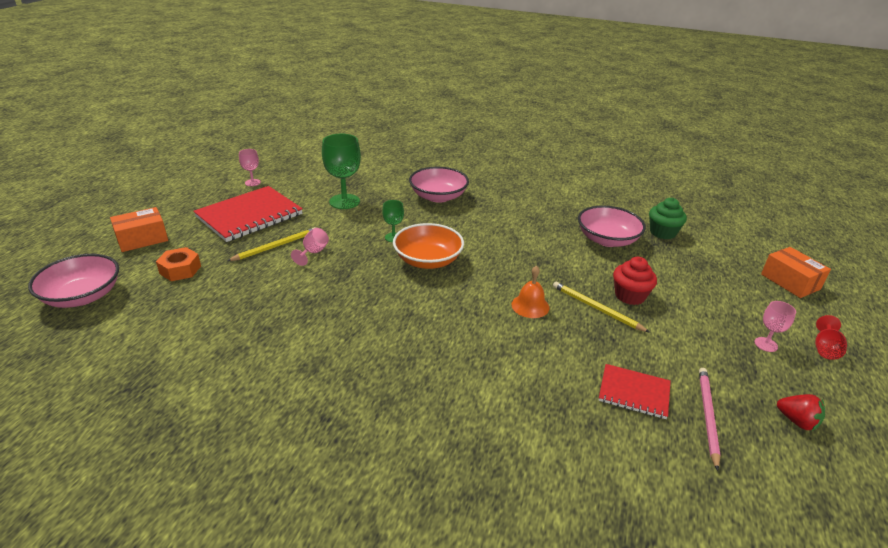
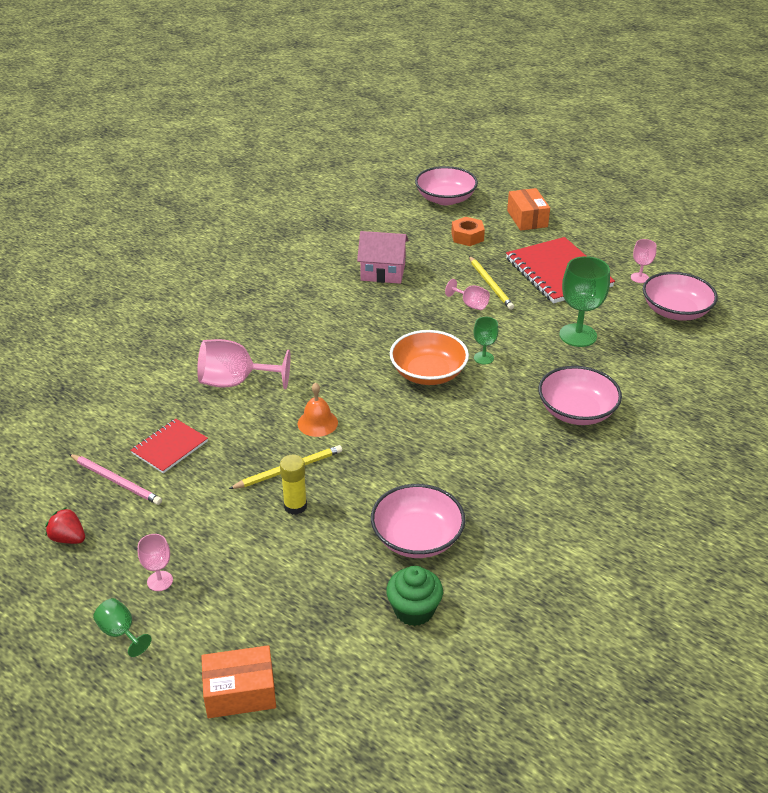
camera: 110 degrees right, 5 degrees up
(262, 314) = (383, 272): none -> pink house
(298, 169) = (675, 311): none -> pink bowl
(509, 375) = (235, 382): none -> pink goblet
(630, 296) = (295, 506): red cupcake -> yellow glue stick
(797, 421) = (68, 538): red strawberry -> red strawberry turned 60 degrees clockwise
(825, 349) = (120, 632): red goblet -> green goblet

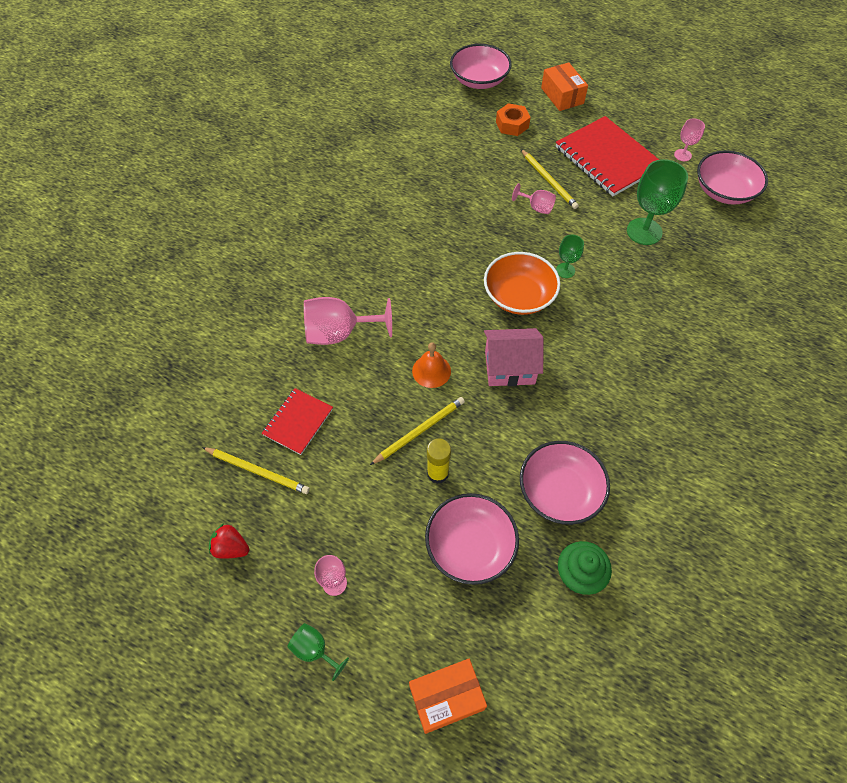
camera: 10 degrees left, 20 degrees up
(116, 481) = (258, 471): pink pencil -> yellow pencil
(383, 272) = (444, 178): pink house -> pink house (509, 367)
(576, 411) = (665, 322): pink bowl -> pink bowl (470, 546)

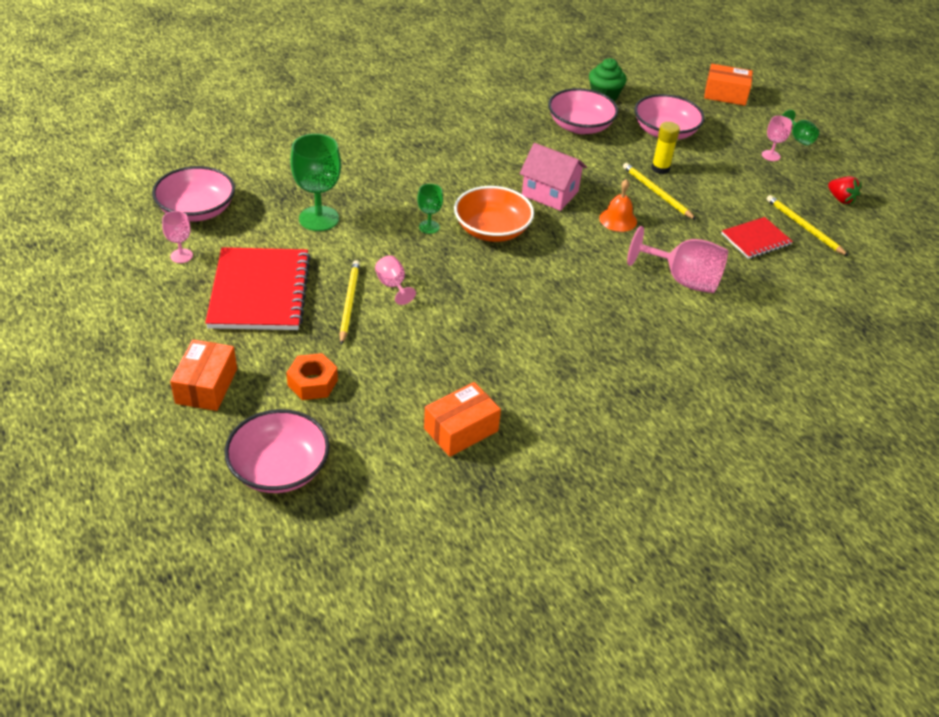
camera: 150 degrees left, 15 degrees down
(408, 141) = (461, 430): none -> orange box
(419, 431) = (656, 193): yellow pencil -> yellow pencil turned 60 degrees clockwise

